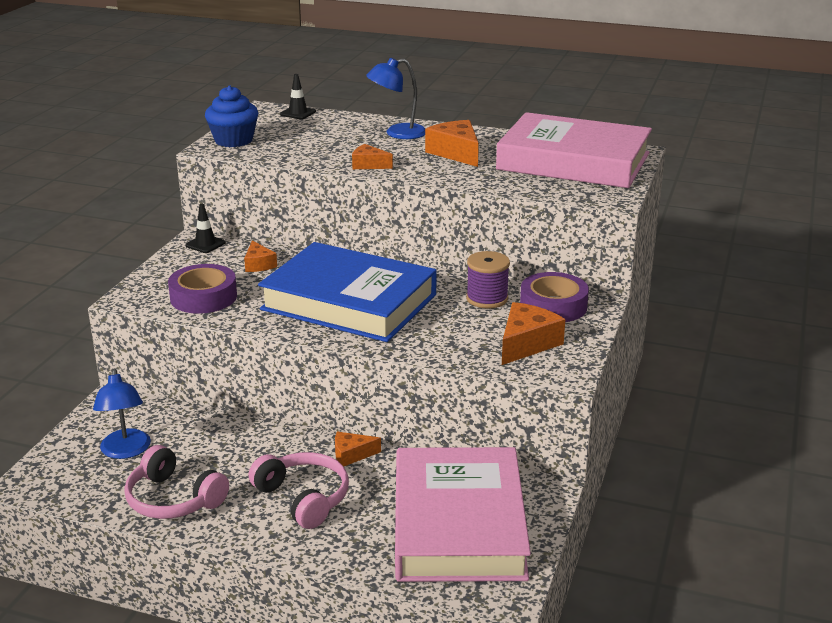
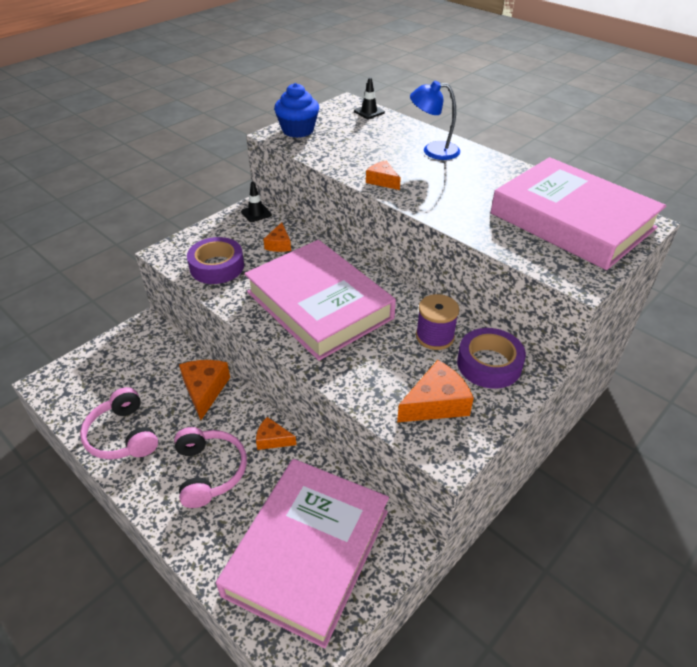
camera: 25 degrees right, 15 degrees up
(126, 451) = (124, 375): blue lamp -> none
(349, 302) = (319, 305): blue book -> pink book
(456, 153) = (467, 185): orange cheese -> orange cheese (205, 390)

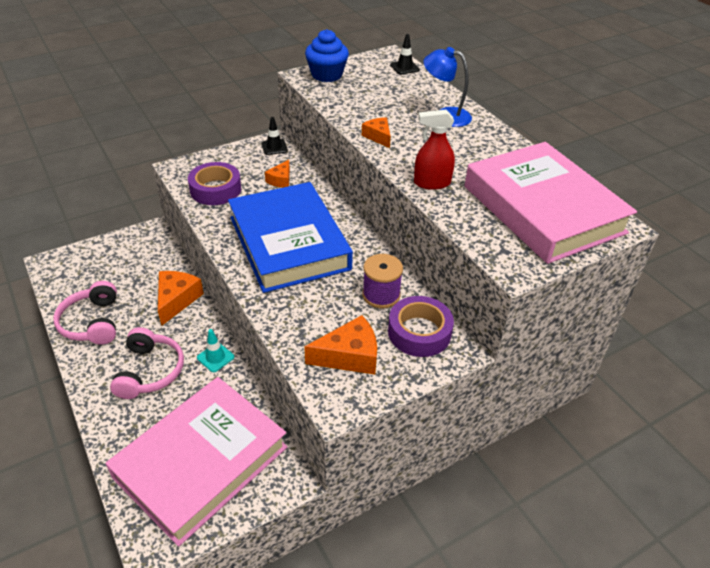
camera: 15 degrees right, 0 degrees up
(272, 439) = (215, 357): orange cheese -> turquoise traffic cone
(319, 305) = (289, 243): pink book -> blue book
(458, 216) = (431, 183): none -> red spray bottle

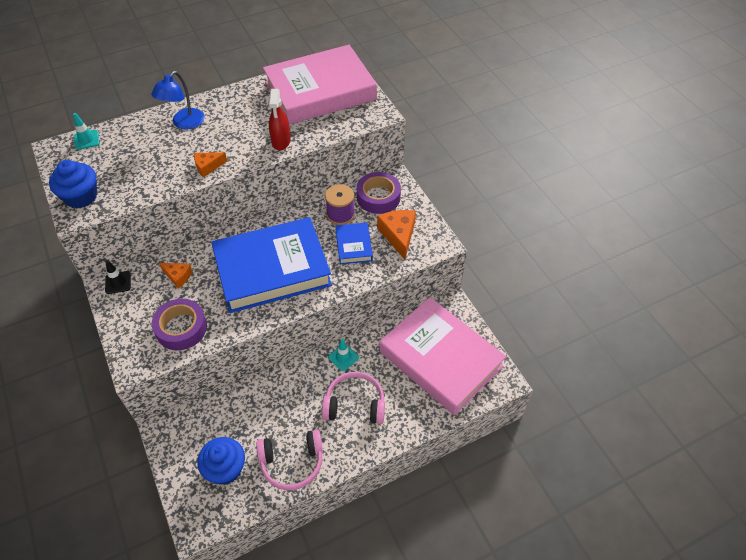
camera: 85 degrees left, 10 degrees up
(100, 275) = (225, 468): none -> blue cupcake
(176, 300) = (272, 394): orange cheese -> none
(328, 310) = (354, 245): none -> blue book
(404, 67) = (86, 140): black traffic cone -> turquoise traffic cone

